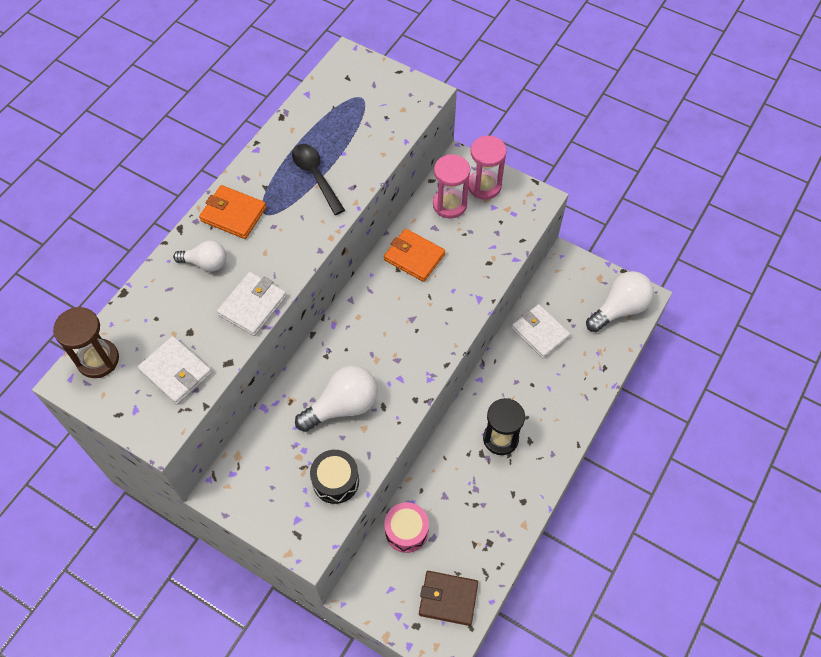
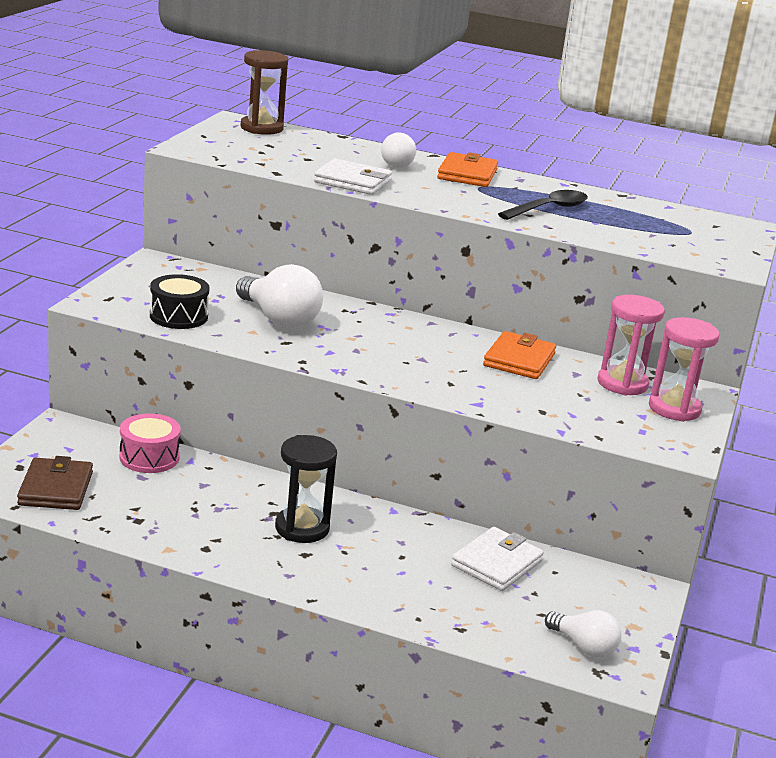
camera: 75 degrees right, 35 degrees down
(176, 372) = (258, 154): white wallet -> none
(619, 309) = (584, 646): white light bulb -> white light bulb, size x0.61

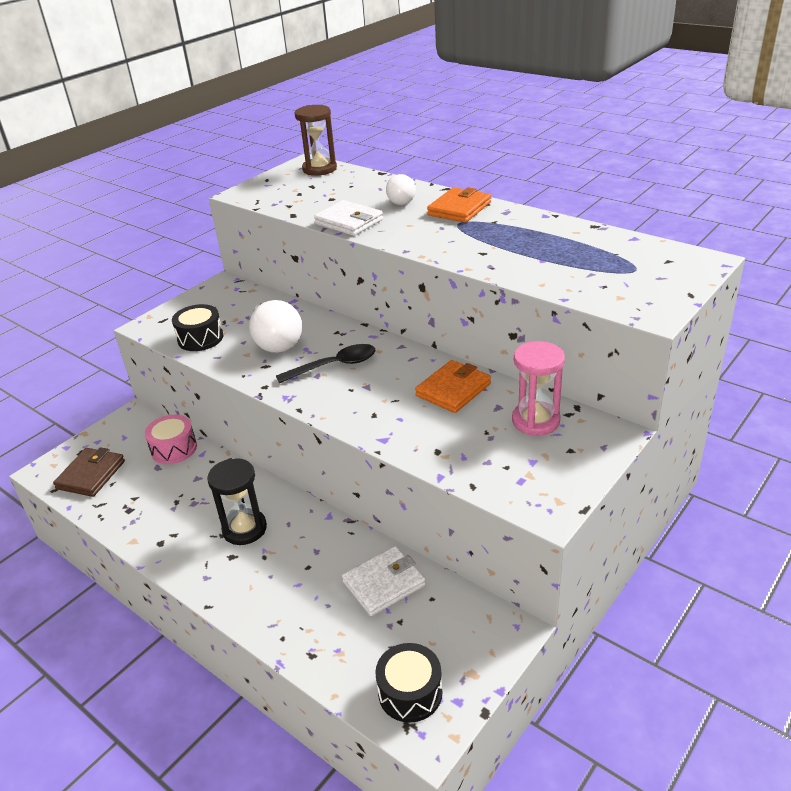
camera: 25 degrees right, 10 degrees up
(549, 209) = (507, 246): black spoon -> black spoon (334, 366)
(584, 646) = (410, 692): white light bulb -> black drum
(674, 408) = (570, 454): pink hourglass -> none

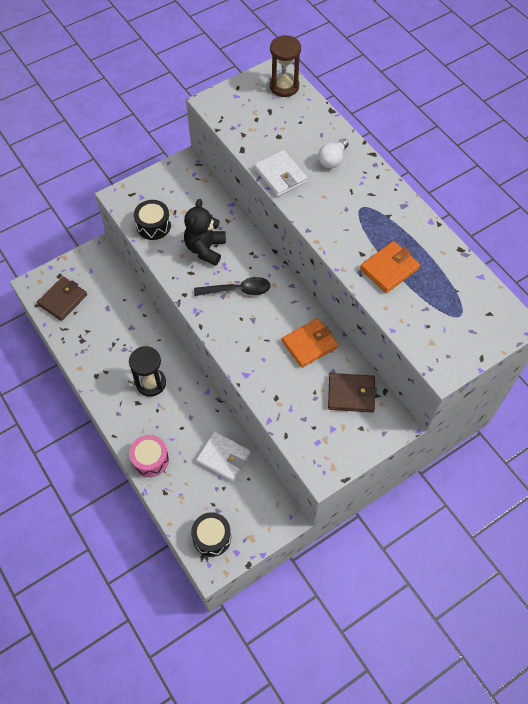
camera: 15 degrees right, 25 degrees up
(174, 449) = (122, 294): pink drum -> pink drum (150, 459)
(276, 342) = (205, 249): white light bulb -> black teddy bear
(384, 583) = (223, 457): white wallet -> white wallet turned 45 degrees clockwise
(459, 209) = (370, 188): orange wallet -> orange wallet (389, 269)
(535, 421) = (351, 394): pink hourglass -> brown wallet

